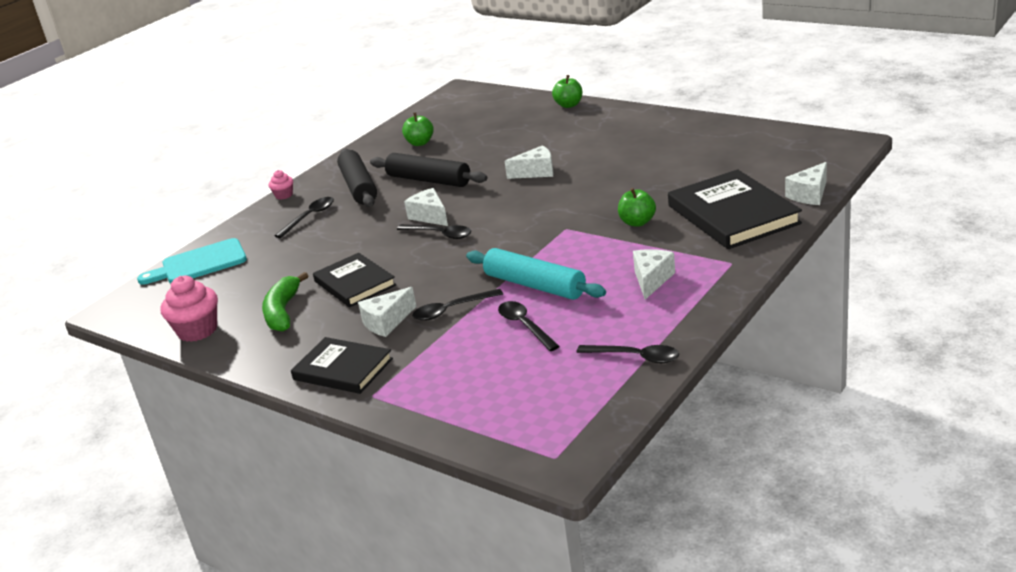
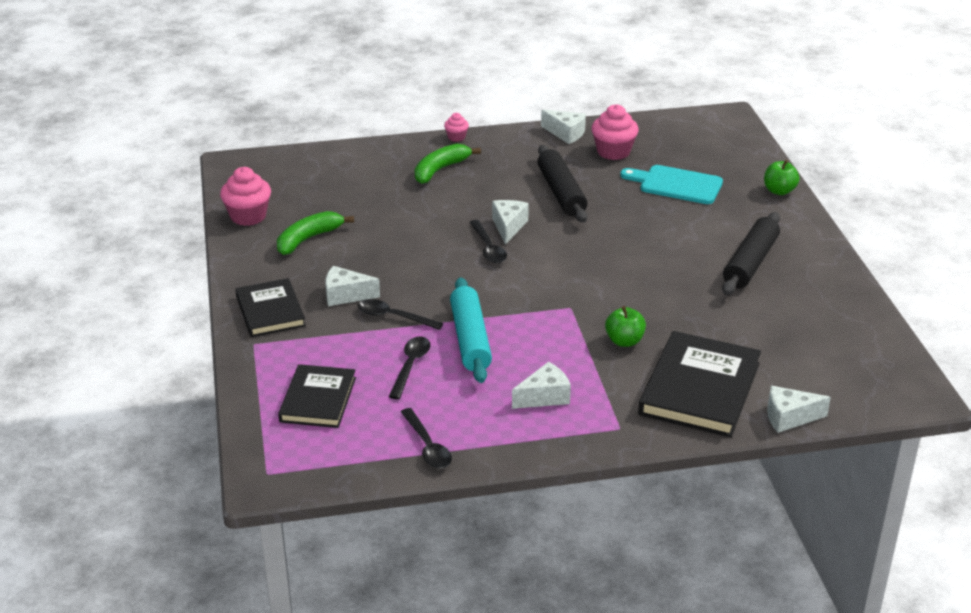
camera: 40 degrees right, 5 degrees up
(199, 263) = (326, 161): turquoise cutting board -> turquoise cutting board (676, 184)
(309, 217) = (440, 170): black spoon -> green banana
(355, 283) = (378, 249): black book -> black book (318, 399)
(358, 187) = (510, 164): black rolling pin -> black rolling pin (750, 263)
(420, 143) = (613, 152): green apple -> pink cupcake
(536, 172) = (640, 240): white cheese -> white cheese (566, 134)

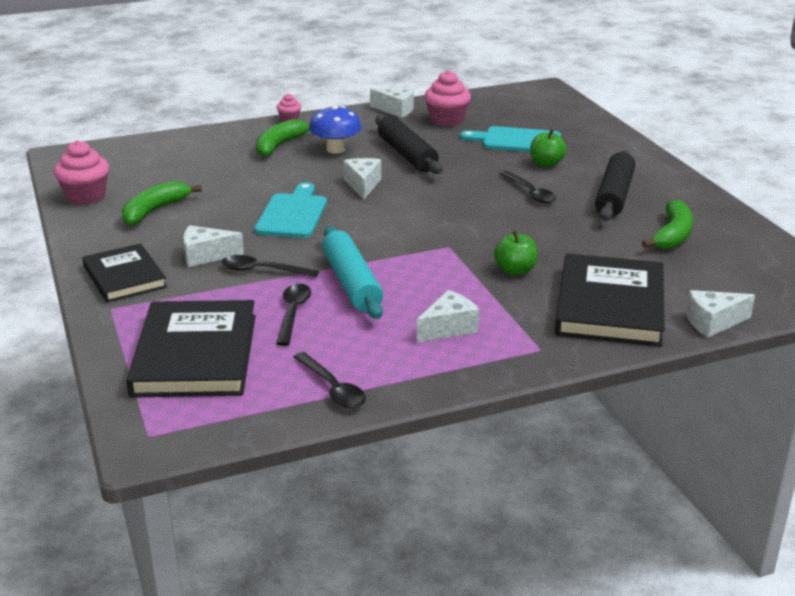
camera: 10 degrees left, 5 degrees down
(318, 399) = (195, 355): black book -> black book, size x1.57
(434, 255) = (293, 214): none -> turquoise cutting board
(488, 248) = (347, 204): black spoon -> black spoon (530, 193)
(493, 180) = (336, 149): none -> blue mushroom
(779, 191) = (616, 139): green apple -> green apple (546, 164)
(790, 316) = (672, 235): none -> green banana

